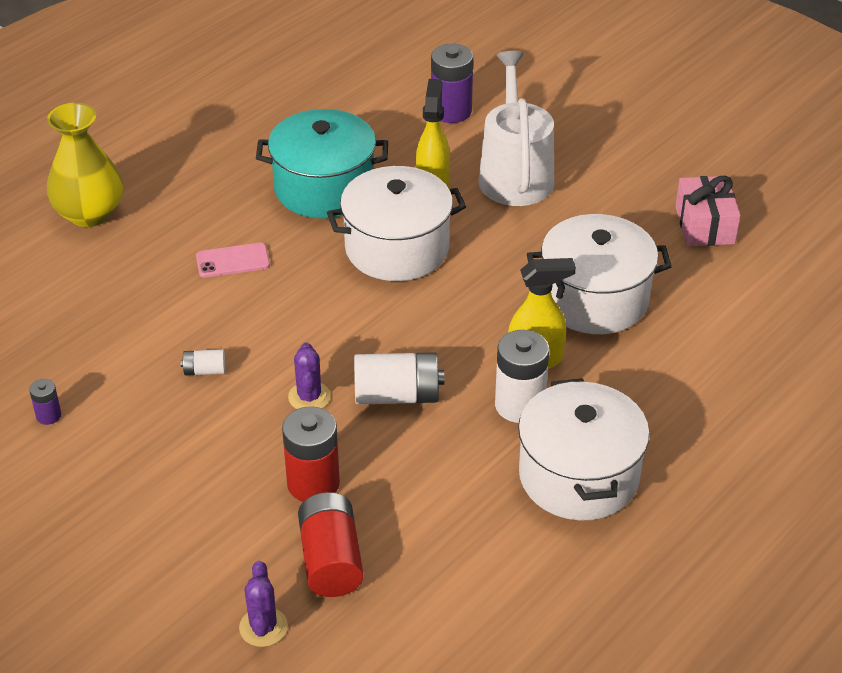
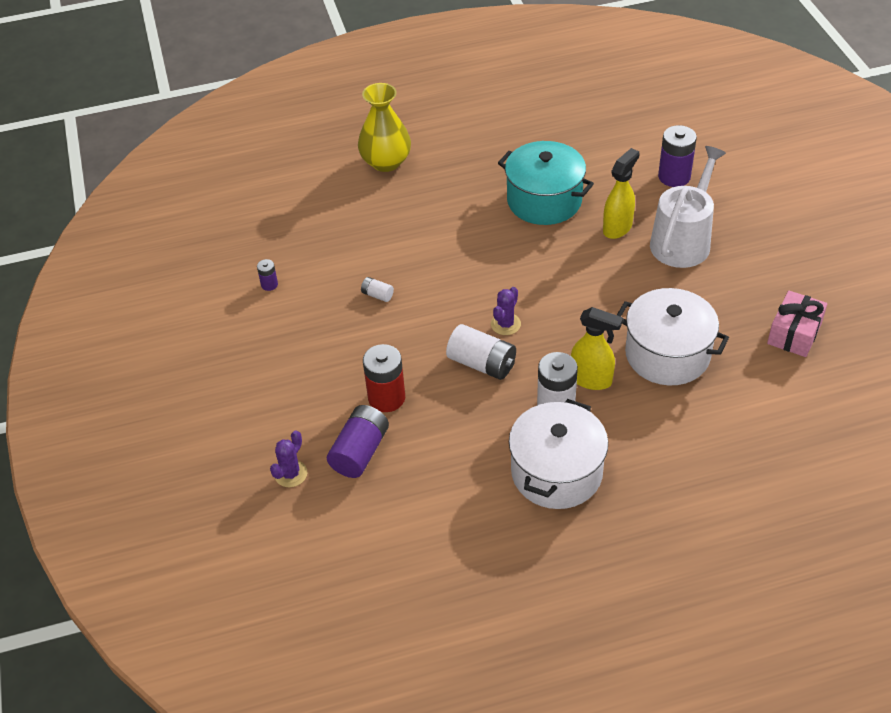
camera: 35 degrees right, 5 degrees up
(233, 261) = (448, 228): pink phone -> none
(309, 397) = (427, 340): purple cactus -> purple cactus (505, 324)
(331, 560) = (360, 452): red battery -> purple battery
(397, 248) = (560, 262): white pot -> none

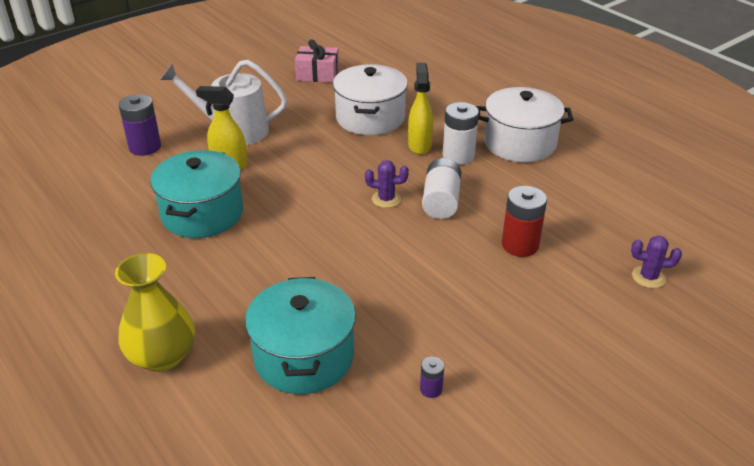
camera: 115 degrees left, 10 degrees down
(341, 228) = (304, 357): none -> turquoise pot
(360, 452) = (588, 243): purple battery -> none
(377, 295) = (396, 291): white battery -> none

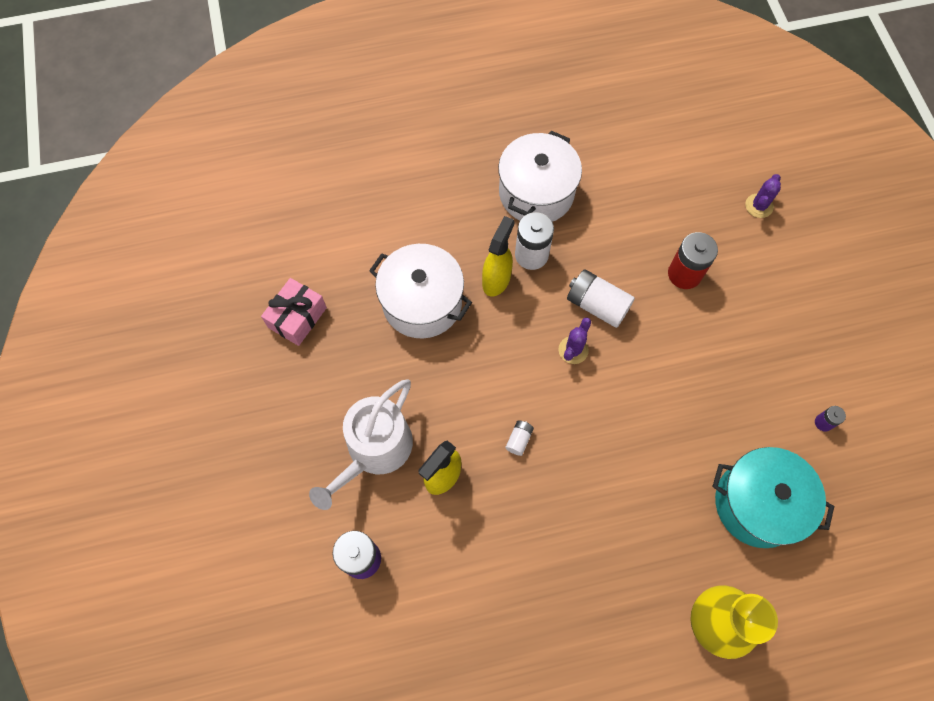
camera: 65 degrees left, 30 degrees up
(202, 214) = (521, 530): turquoise pot -> none
(283, 192) = (519, 440): none -> white battery
(419, 145) = (496, 280): yellow spray bottle -> yellow spray bottle turned 90 degrees clockwise

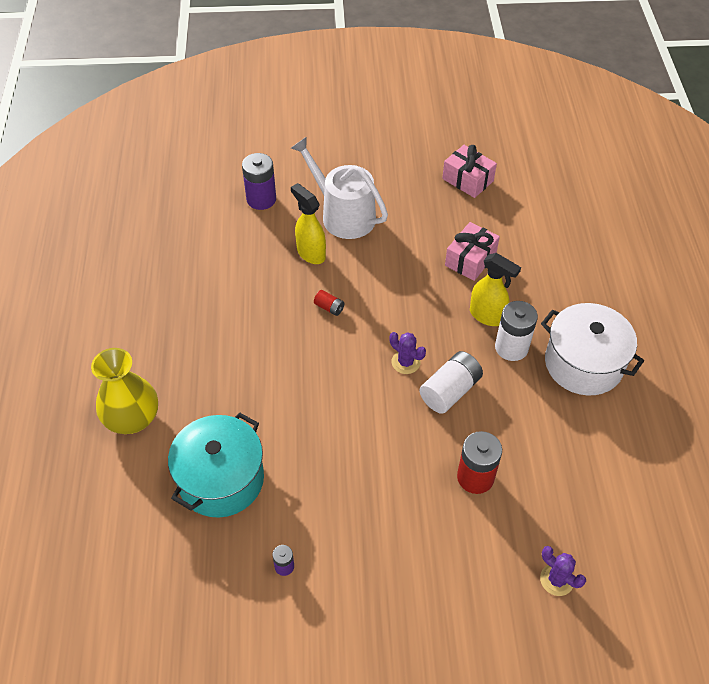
camera: 100 degrees right, 15 degrees down
(422, 303) = (470, 259): white pot -> pink gift
(519, 440) = (329, 307): white battery -> red battery

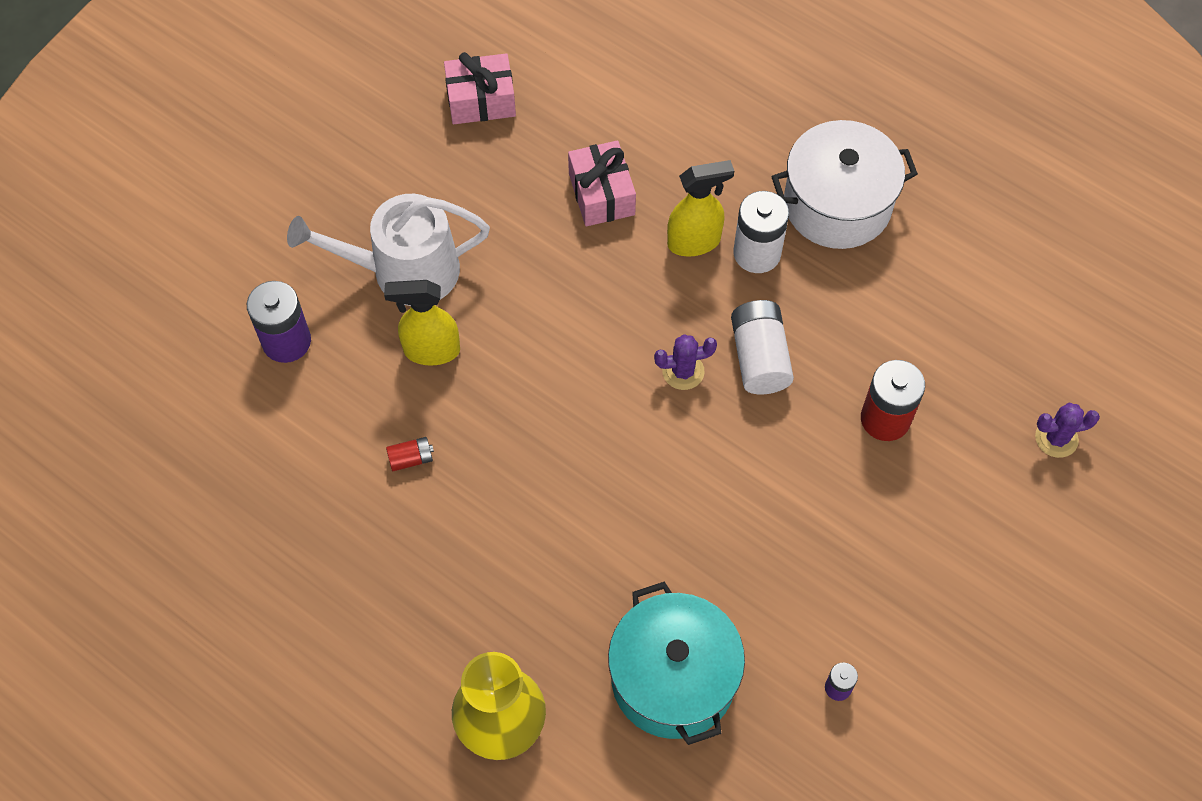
camera: 50 degrees left, 10 degrees up
(329, 307) = (533, 391): red battery -> red battery (411, 459)

